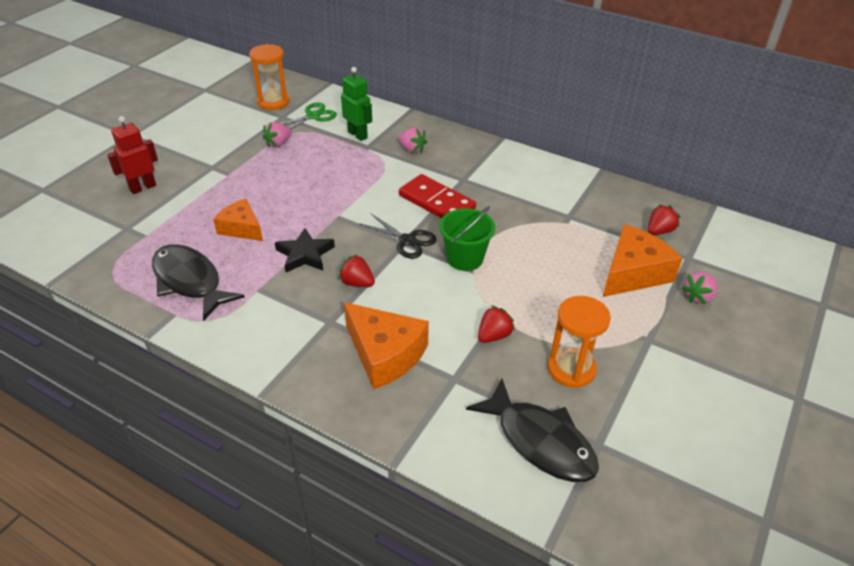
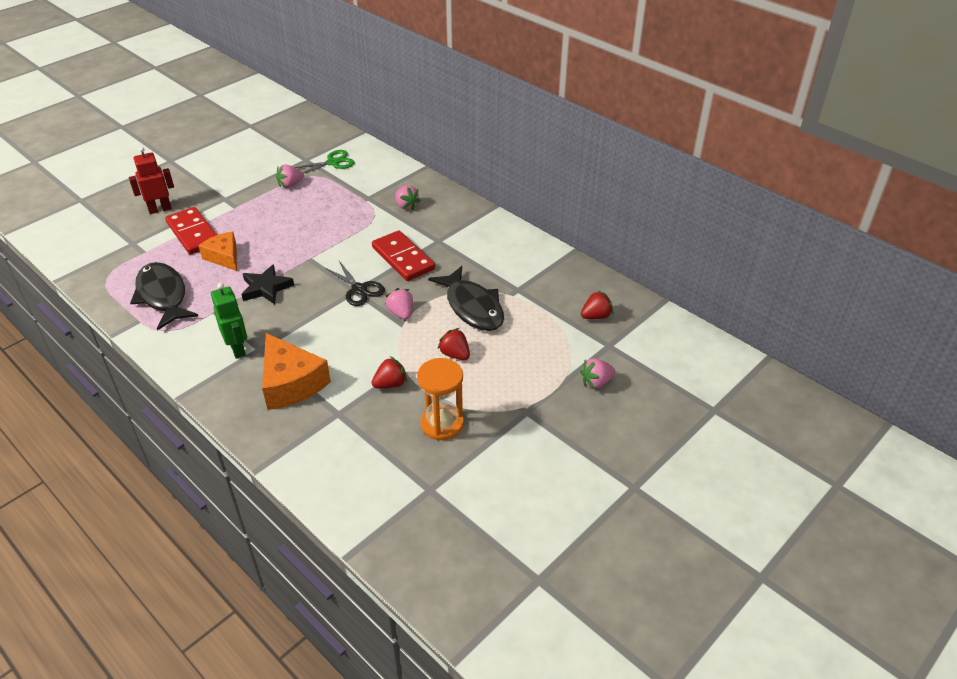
camera: 15 degrees right, 0 degrees up
(193, 208) = (193, 233): none -> red domino
(273, 102) = (304, 144): orange hourglass -> none
(357, 283) = (297, 319): red strawberry -> red strawberry (455, 354)
(358, 135) = (364, 185): green robot -> green robot (238, 349)
(465, 258) = (401, 313): green bucket -> pink strawberry
(540, 441) = (382, 477): black fish -> black fish (472, 307)
(633, 273) = (547, 351): orange cheese -> none

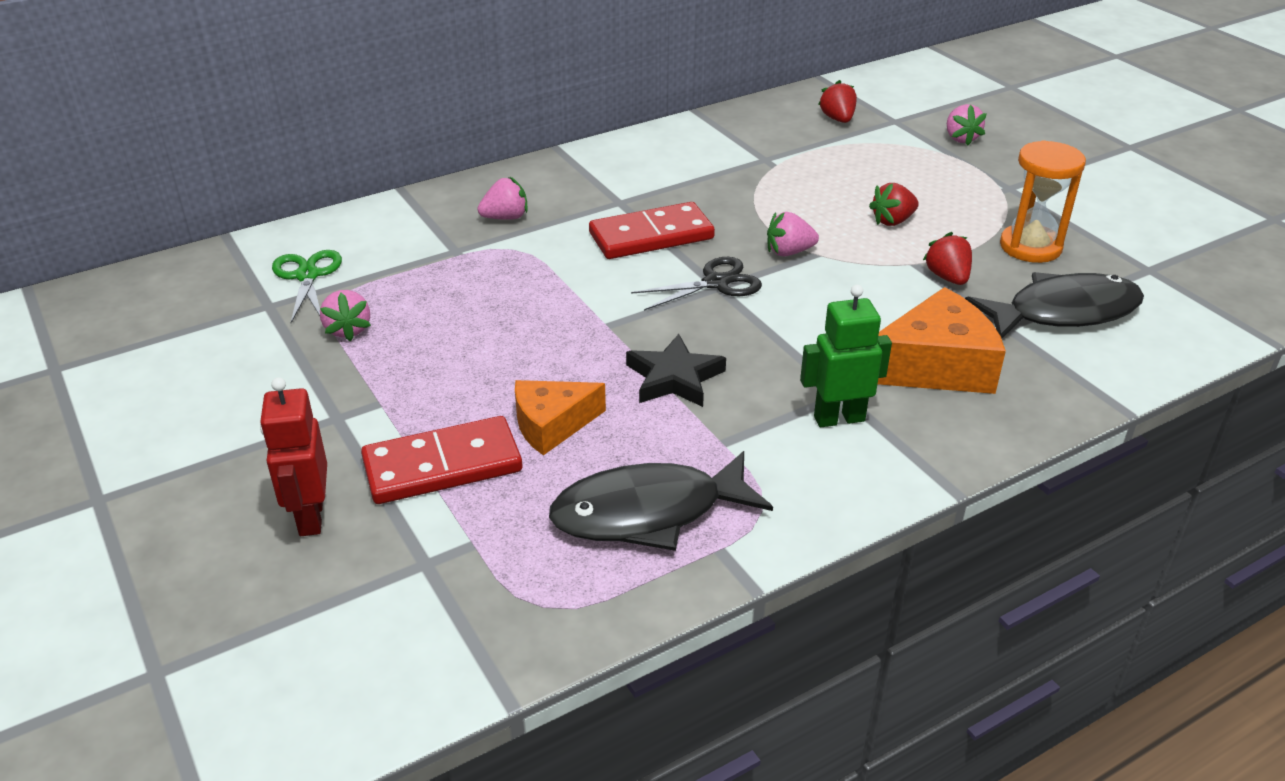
camera: 75 degrees left, 5 degrees down
(472, 307) = (793, 195): black fish -> black fish (1064, 312)

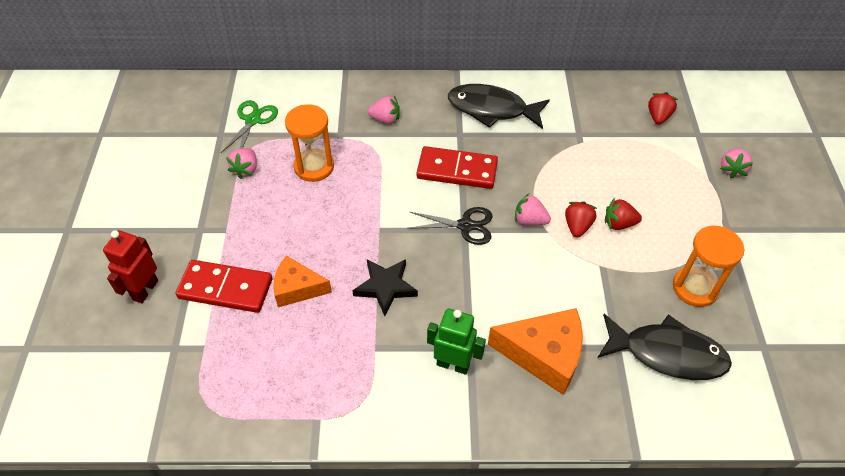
camera: 30 degrees right, 15 degrees up
(450, 294) = (314, 167): none -> orange hourglass
(648, 513) = (300, 375): black fish -> black fish (492, 109)
(947, 277) = (614, 288): red strawberry -> red strawberry (577, 226)

